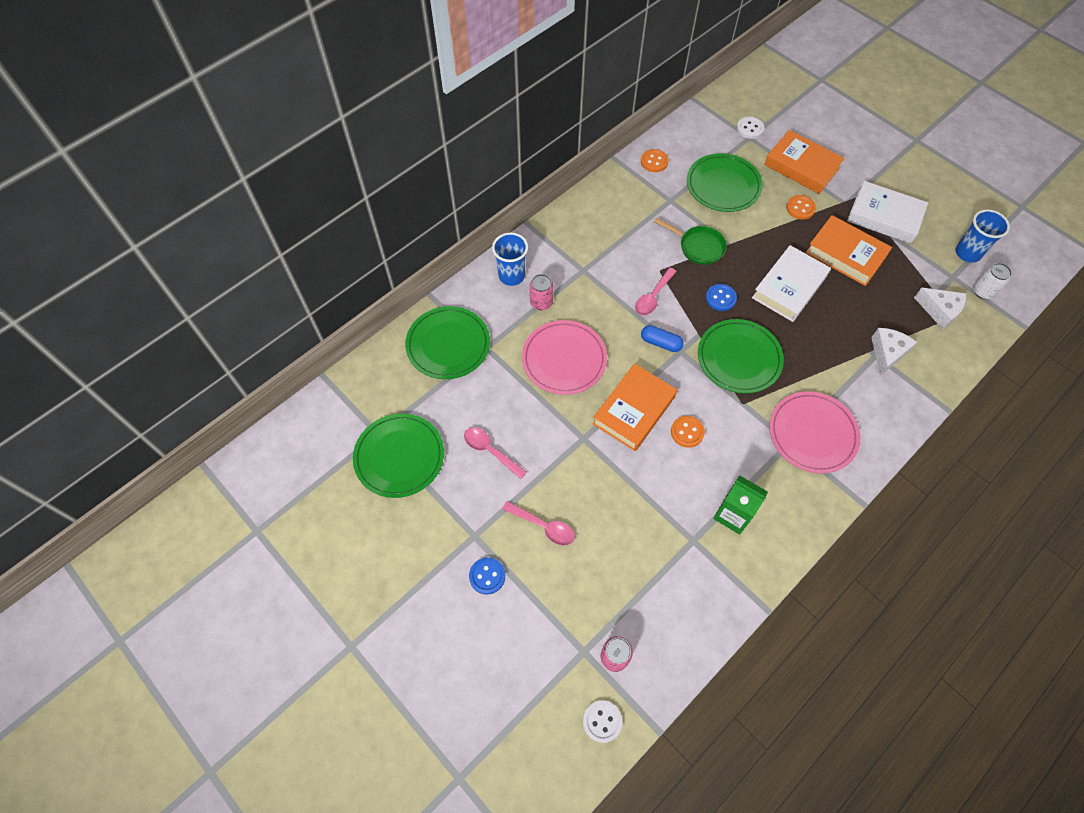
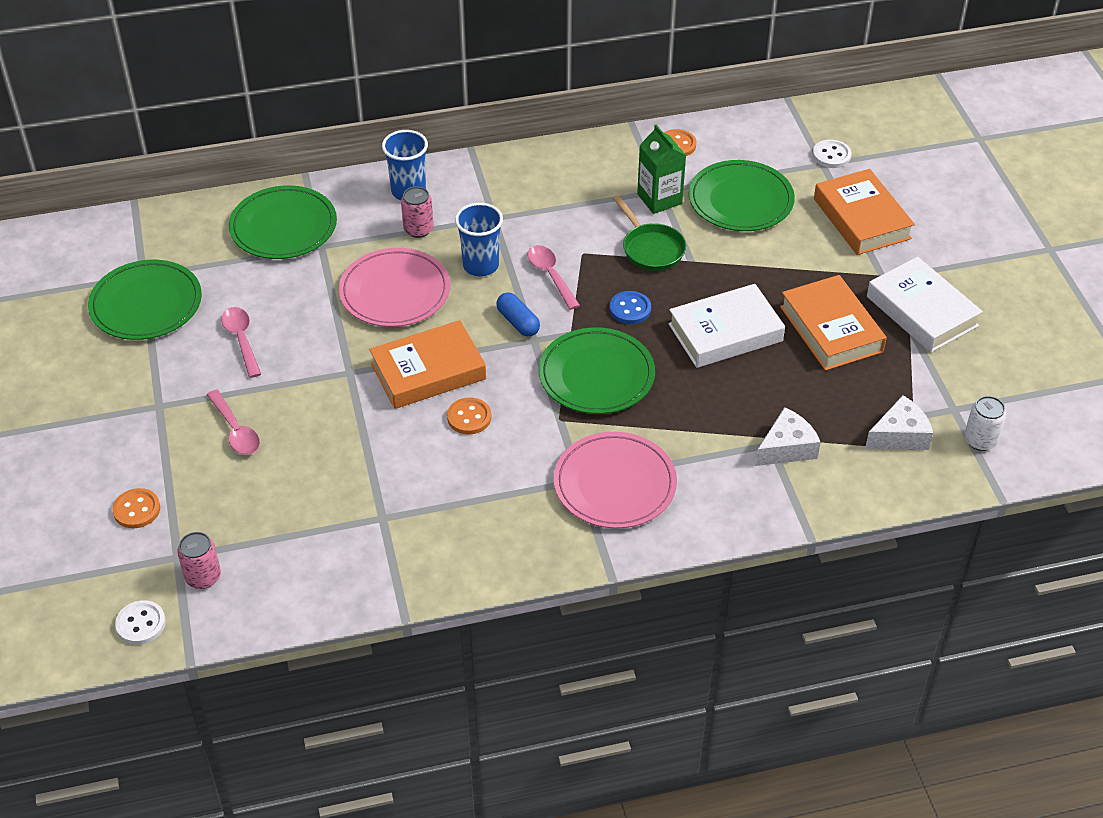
camera: 30 degrees right, 15 degrees down
(487, 576) = (140, 446): blue button -> none
(653, 297) = (550, 275): pink spoon -> pink spoon turned 90 degrees clockwise
(733, 515) = (448, 515): green carton -> green carton (659, 199)
(800, 208) = (818, 260): orange button -> orange button (136, 510)
(939, 311) = (900, 435): white cheese -> white cheese turned 90 degrees counterclockwise
(967, 253) = (999, 393): blue cup -> blue cup (481, 265)

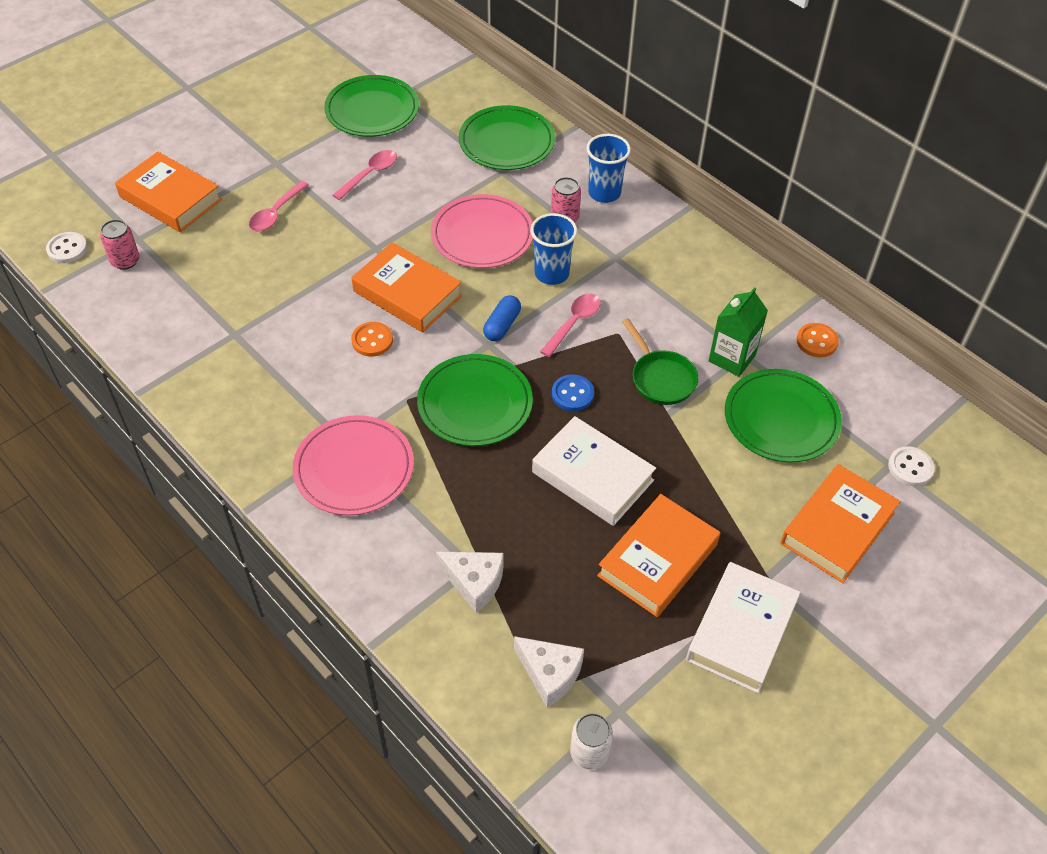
camera: 60 degrees right, 5 degrees up
(136, 510) = (170, 198): orange button -> orange book
(651, 249) = (661, 378): green pan -> green pan turned 60 degrees counterclockwise

